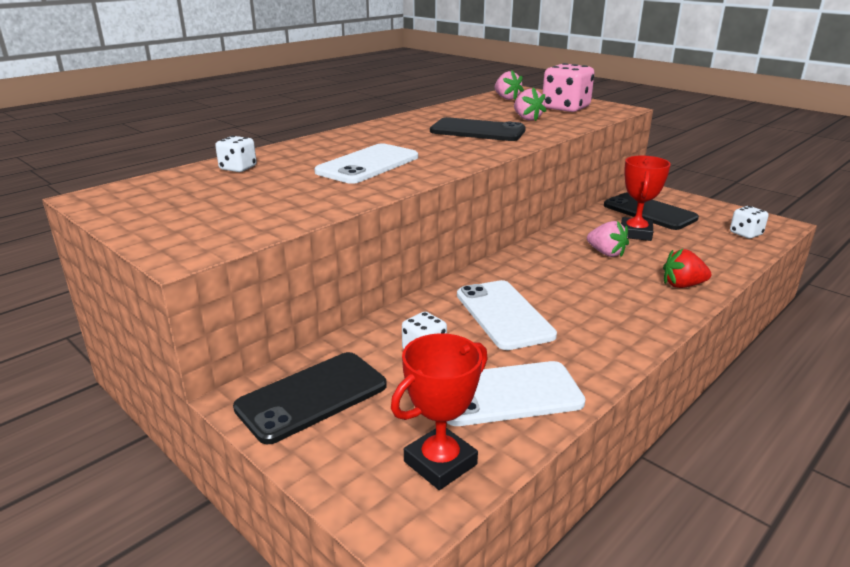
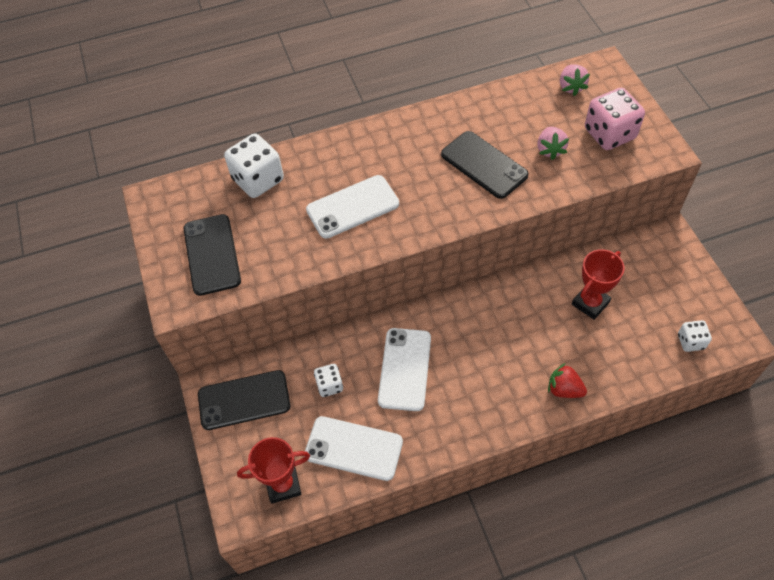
camera: 30 degrees right, 30 degrees up
(238, 168) = (258, 180): white dice -> white dice, size x1.83
(606, 253) = (540, 322): pink strawberry -> none
(649, 212) = (634, 273): black phone -> black phone (212, 254)

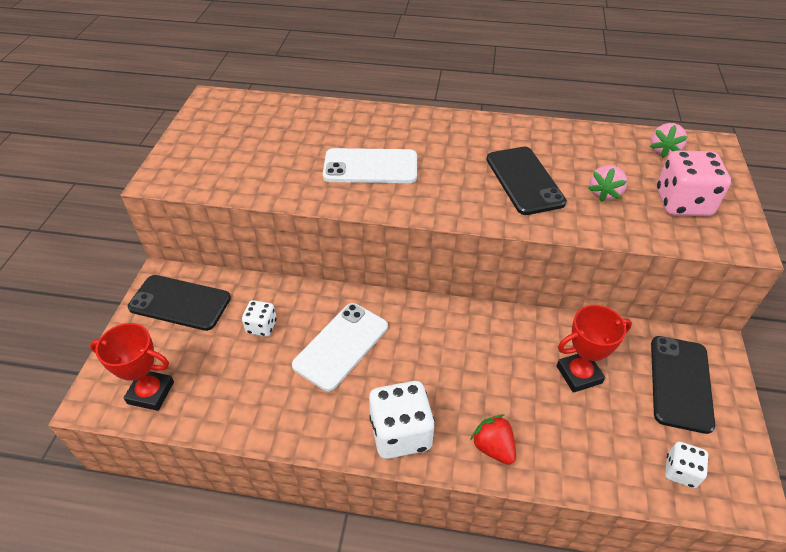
camera: 25 degrees right, 10 degrees down
(212, 254) = (220, 155): black phone -> black phone (680, 383)
(258, 180) = (306, 117): white dice -> white dice (400, 433)
(353, 448) = (238, 393): white phone -> none

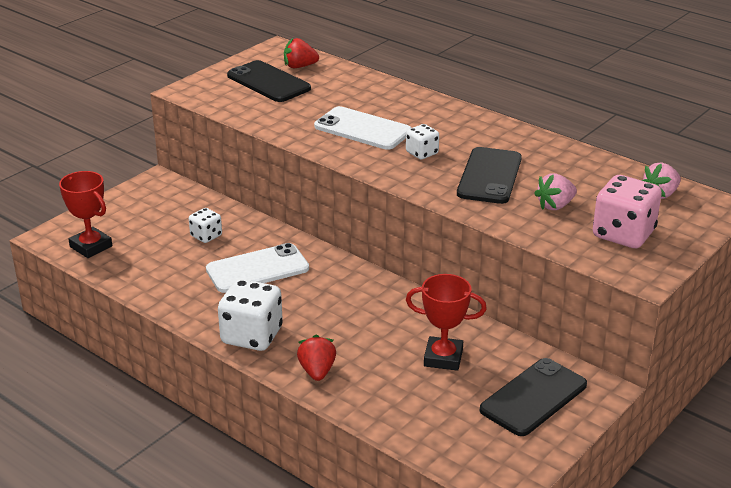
camera: 30 degrees right, 15 degrees down
(180, 303) = (157, 200): black phone -> black phone (268, 82)
(250, 114) = (299, 66): none -> red strawberry
(680, 471) = (462, 446): white dice -> white dice (422, 153)

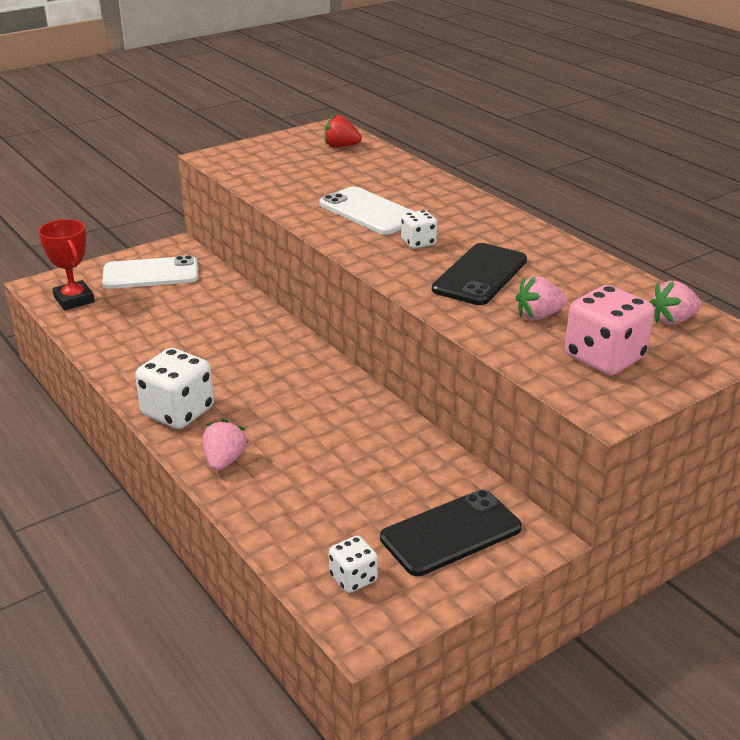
camera: 15 degrees right, 0 degrees up
(206, 236) = (191, 305): white dice -> white dice (353, 578)
(257, 269) = (223, 345): white phone -> white phone (151, 274)
(268, 82) = (300, 157): black phone -> none
(317, 371) = (224, 461): red strawberry -> pink strawberry
(443, 358) = (370, 470): red trophy -> none

